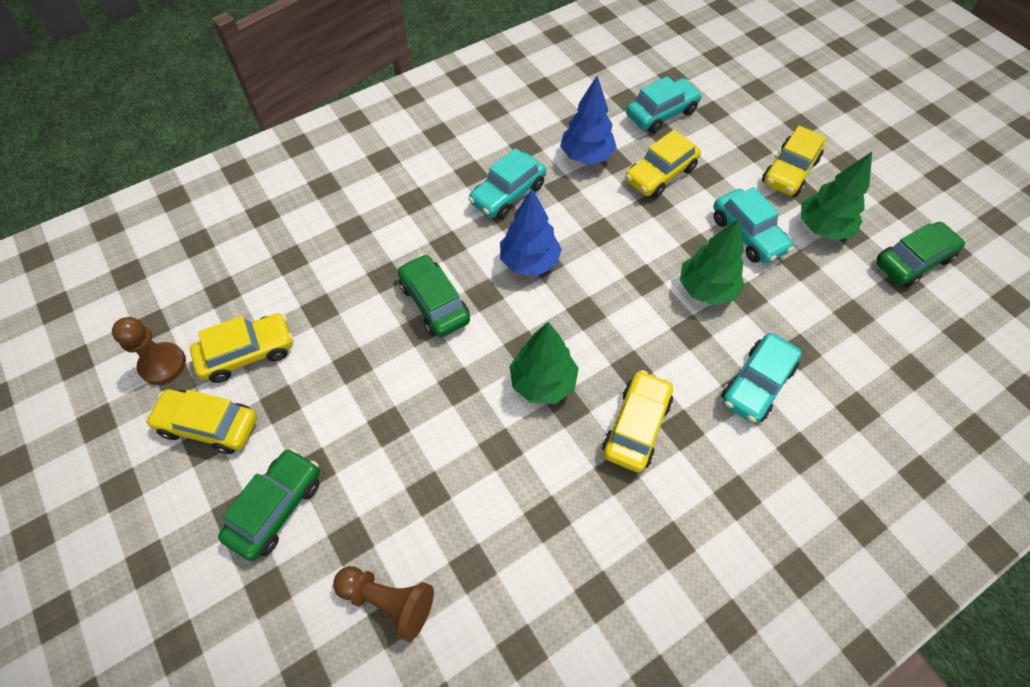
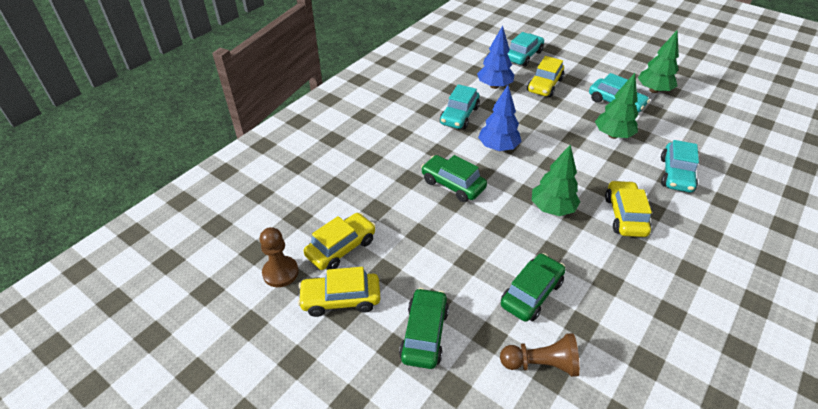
camera: 20 degrees left, 15 degrees down
(789, 171) = (615, 68): yellow car -> none
(912, 261) = (711, 94): green car -> green car (531, 293)

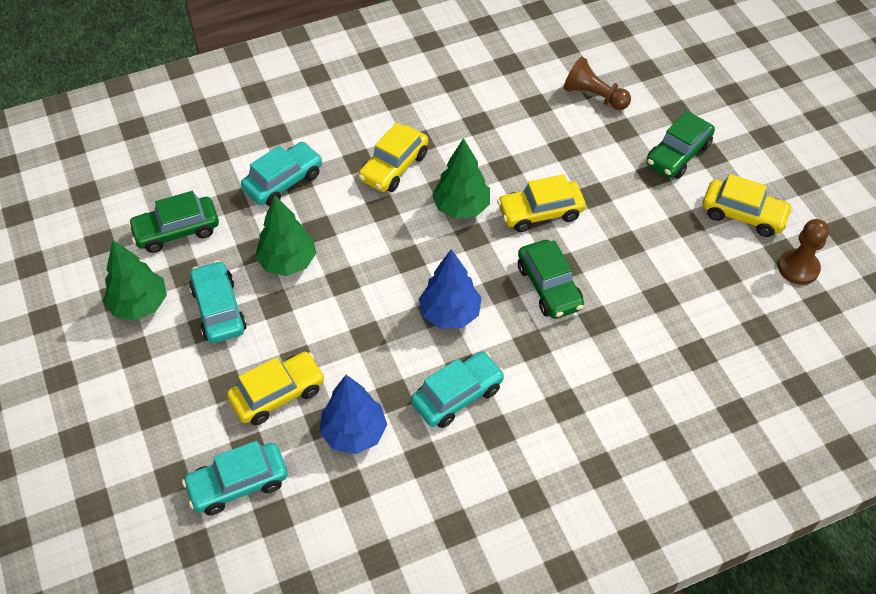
camera: 150 degrees left, 10 degrees up
(341, 248) = (722, 267): yellow car -> yellow car (540, 212)
(531, 293) = (557, 143): green car -> green car (176, 231)

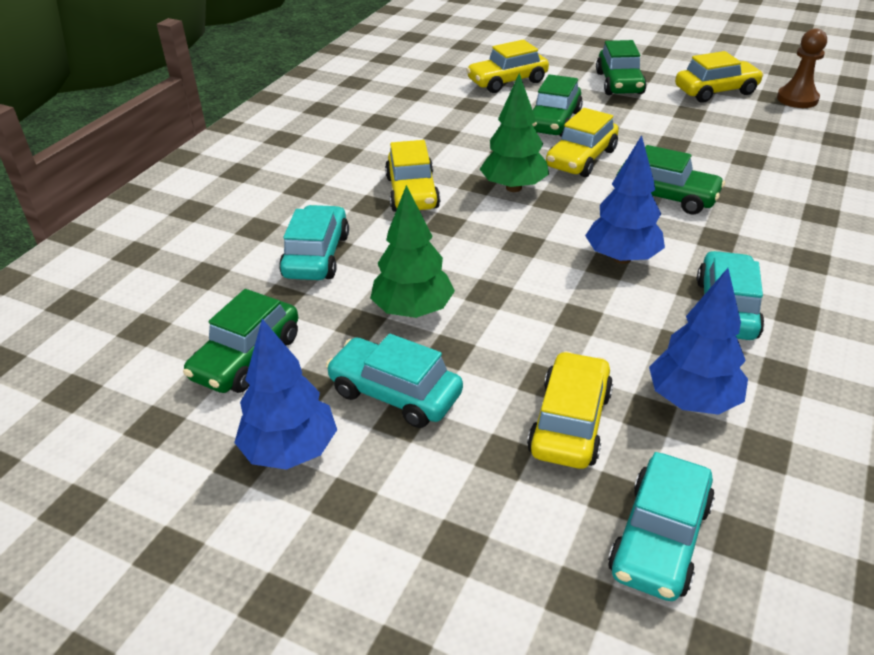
camera: 40 degrees left, 15 degrees down
(140, 305) = (290, 450): green tree -> blue tree
(570, 163) = (553, 122): none -> green car
(594, 96) = (507, 81): brown pawn -> yellow car

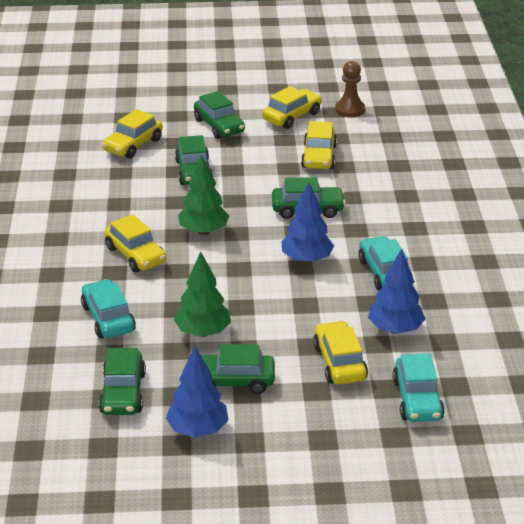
camera: 30 degrees left, 5 degrees down
(395, 393) = (232, 381): turquoise car -> green car
(581, 159) = (234, 196): yellow car -> yellow car (319, 157)

